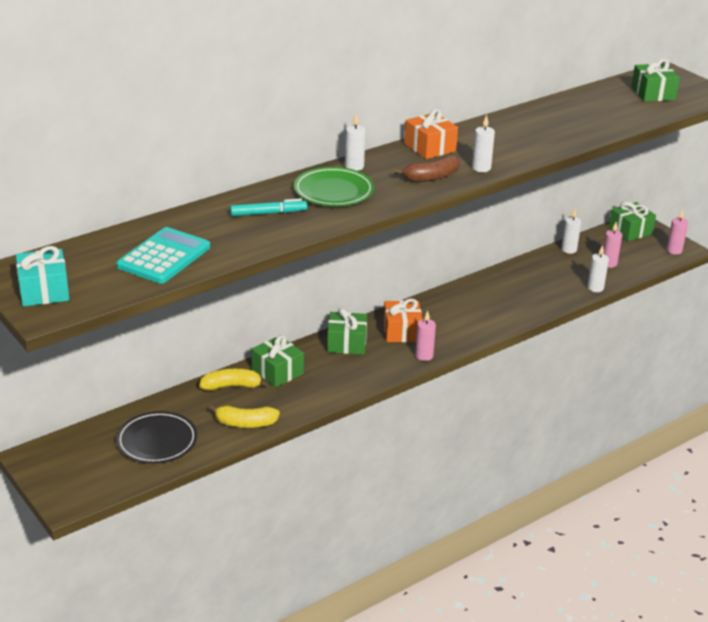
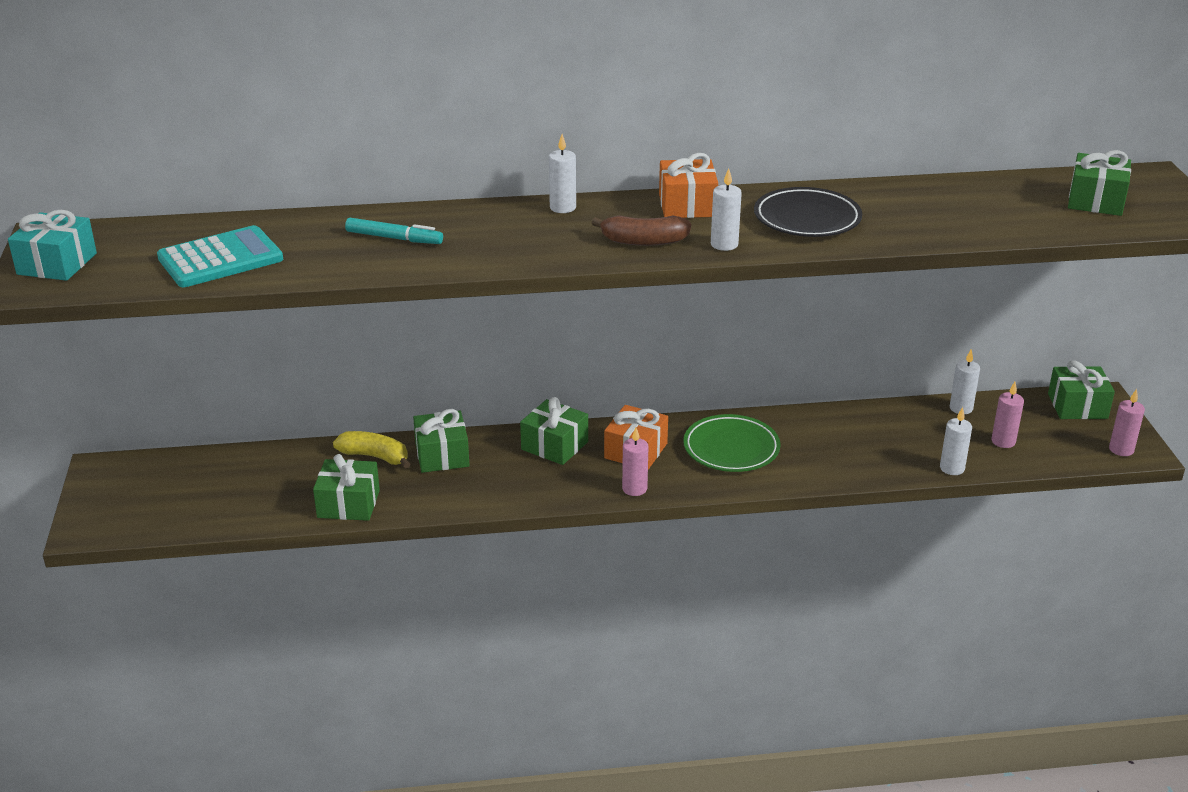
camera: 30 degrees right, 0 degrees up
(157, 441) = (237, 493): black plate -> black plate (807, 219)
(245, 423) = (348, 504): yellow banana -> green gift
(333, 192) = (501, 231): green plate -> green plate (731, 448)

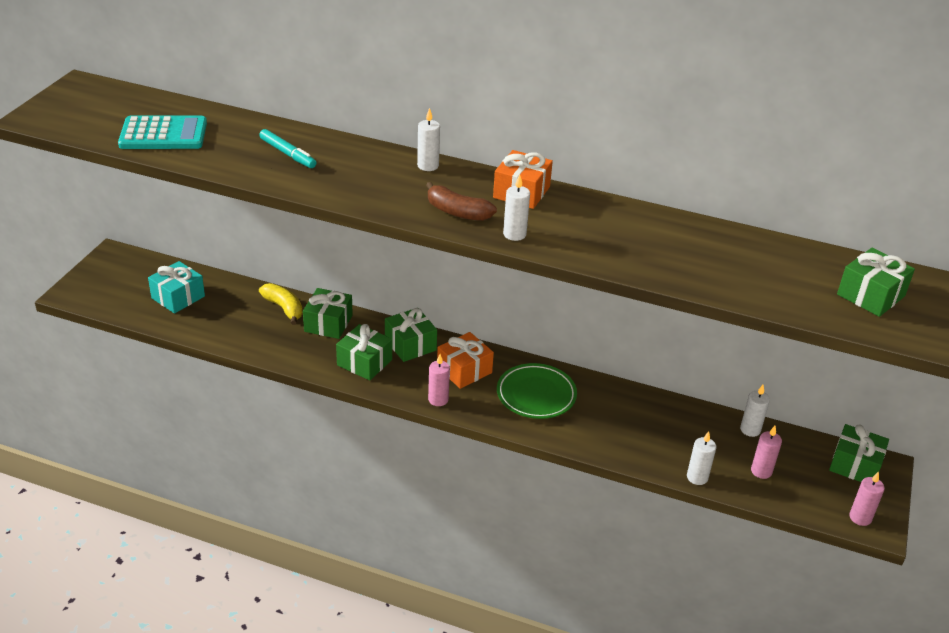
camera: 25 degrees right, 5 degrees up
(57, 264) = (65, 107): turquoise gift -> turquoise gift (178, 297)
(348, 504) = (239, 336): green gift -> green gift (364, 362)
(807, 219) = (602, 233): black plate -> none

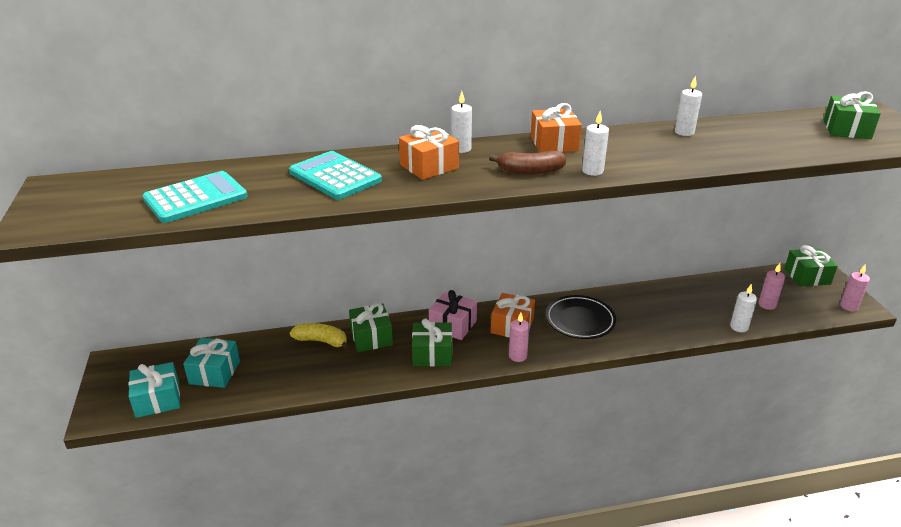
camera: 30 degrees left, 5 degrees down
(119, 300) = (158, 399): none -> turquoise gift
(287, 154) = (335, 176): turquoise marker -> turquoise calculator
(376, 173) = (429, 166): none -> orange gift
(410, 344) = (453, 325): green gift -> pink gift
(536, 395) = (580, 320): green plate -> black plate
(750, 430) = (729, 282): white candle -> white candle (684, 132)

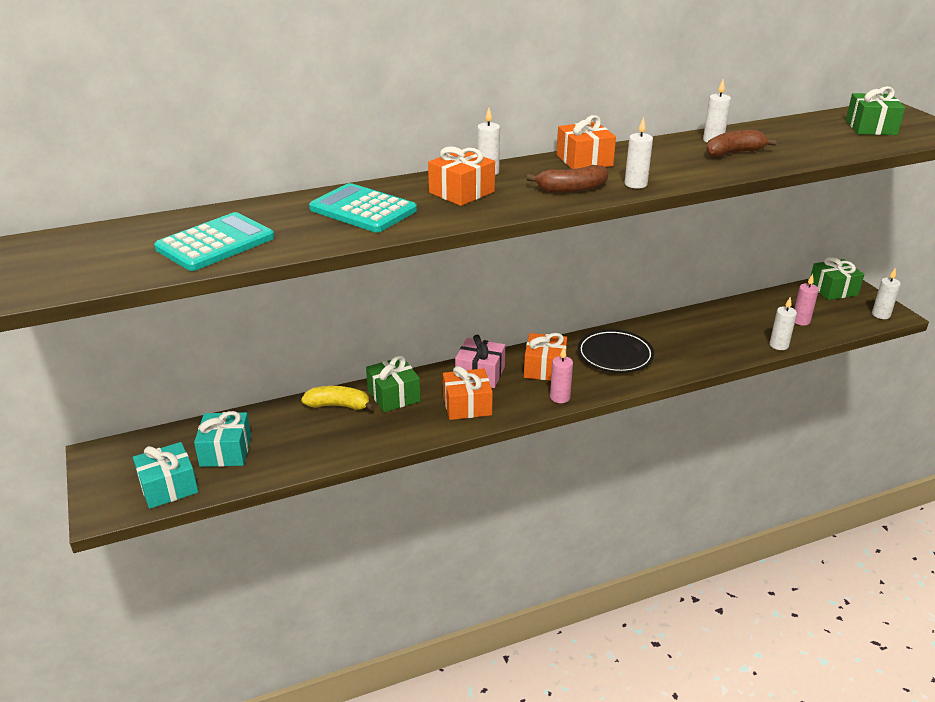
camera: 10 degrees left, 0 degrees up
(432, 354) = (467, 405): green gift -> orange gift
(700, 146) = (734, 153): none -> brown banana
(849, 306) = (881, 315): pink candle -> white candle

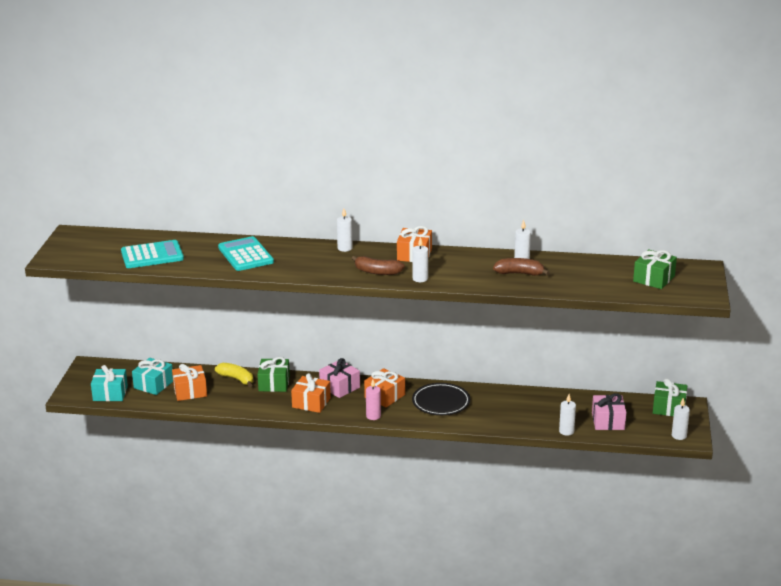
camera: 30 degrees right, 5 degrees down
(461, 192) = (312, 258): orange gift -> orange gift (190, 391)
(800, 321) = (608, 421): pink candle -> pink gift

